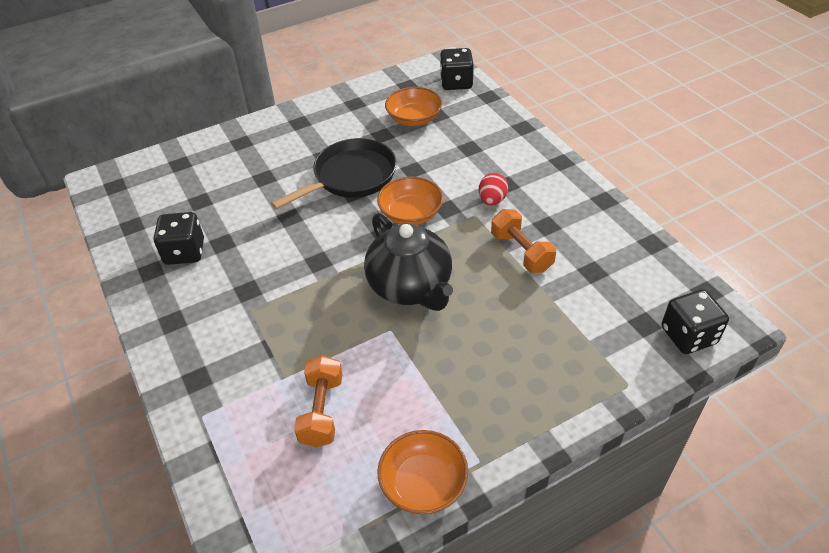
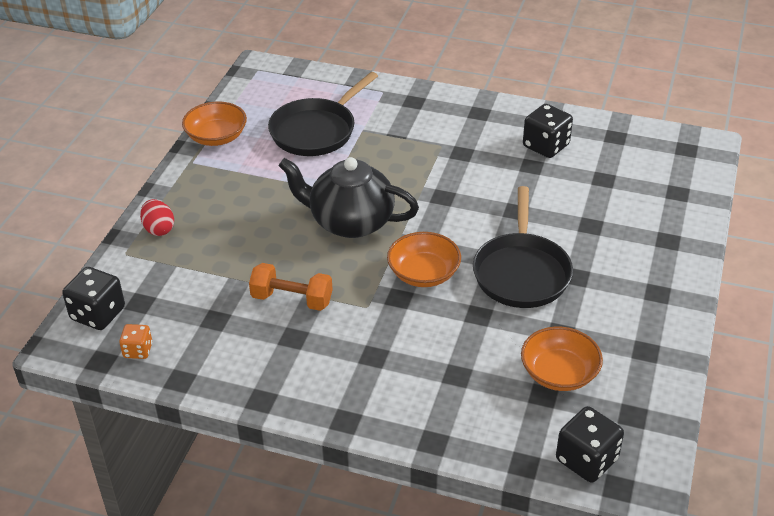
camera: 135 degrees right, 5 degrees down
(321, 411) = (316, 130): orange dumbbell -> black pan
(492, 200) = (368, 331): red egg -> red egg (159, 229)
(671, 283) = (138, 350): none -> orange dice

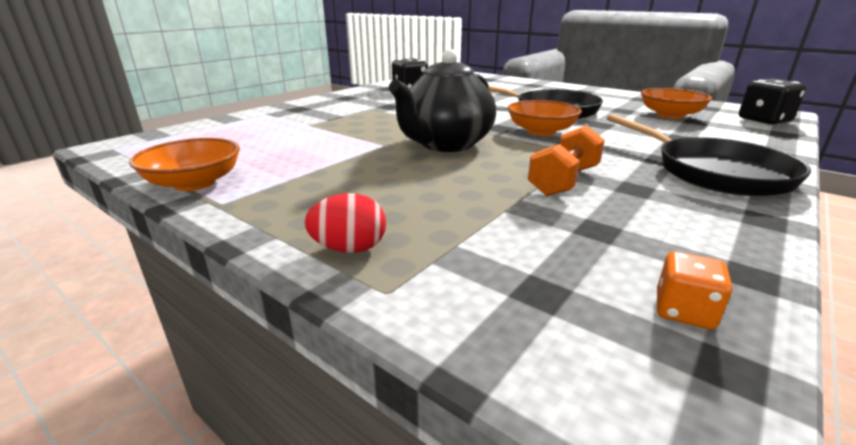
camera: 70 degrees left, 15 degrees down
(98, 314) = (566, 354): black dice -> none
(316, 130) = (278, 139): black pan -> black pan (714, 172)

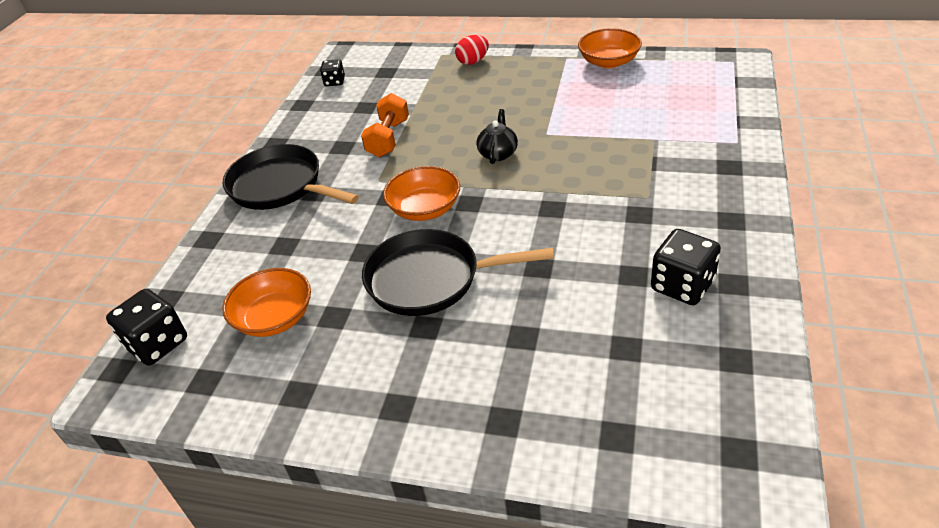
camera: 160 degrees right, 15 degrees up
(446, 144) = (498, 153): black teapot -> black teapot, size x0.48
(683, 311) = (334, 82): orange dice -> black dice

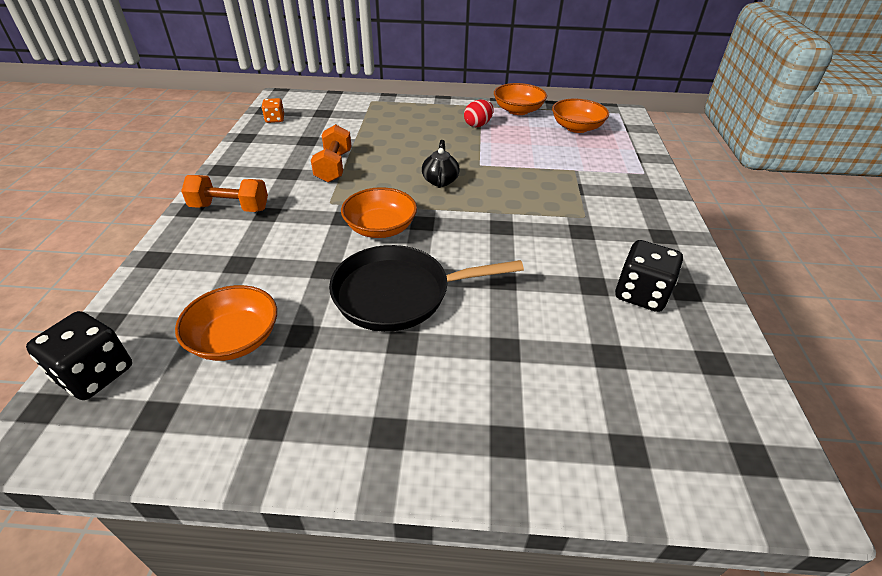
camera: 15 degrees left, 0 degrees up
(280, 186) = (230, 208): black pan -> orange dumbbell
(334, 82) = (275, 119): black dice -> orange dice
(473, 61) = (401, 107): red egg -> red egg (478, 125)
(674, 83) = (576, 127): none -> orange bowl

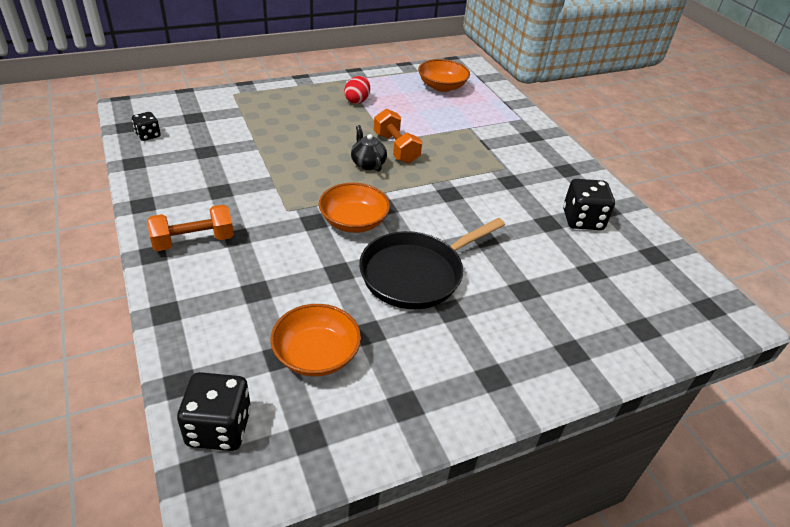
camera: 30 degrees left, 0 degrees up
(275, 119) = (148, 135): orange dice -> black dice
(334, 167) = (258, 173): orange dumbbell -> orange dumbbell (396, 148)
(518, 110) = (381, 78): orange bowl -> none

